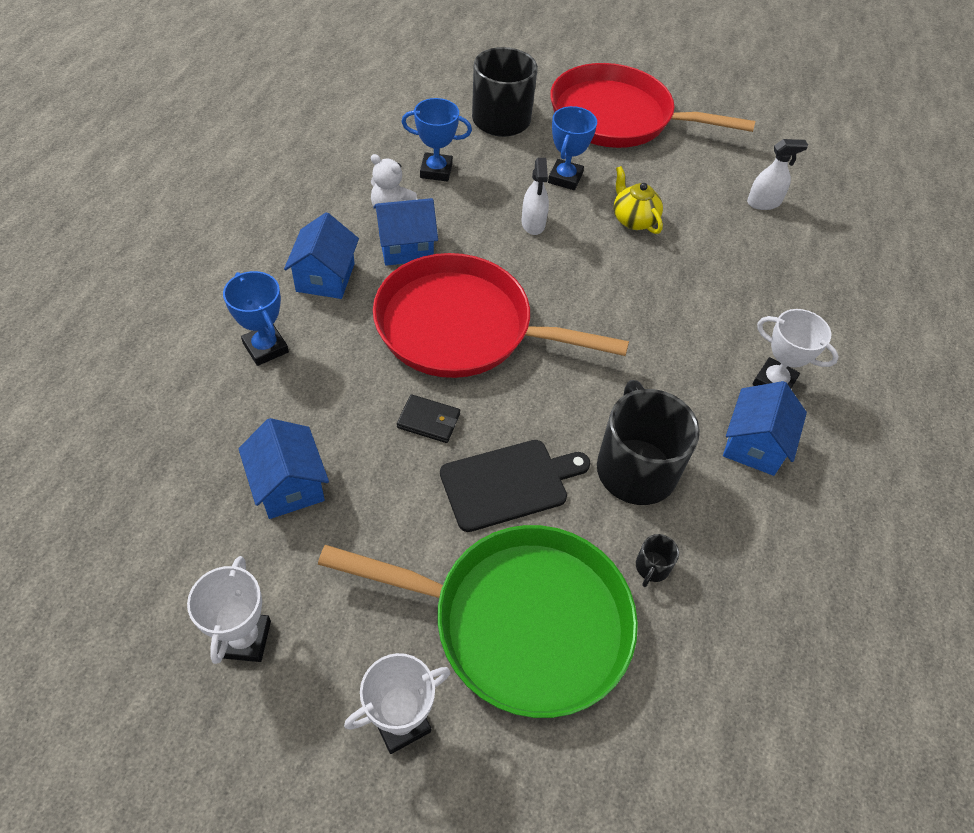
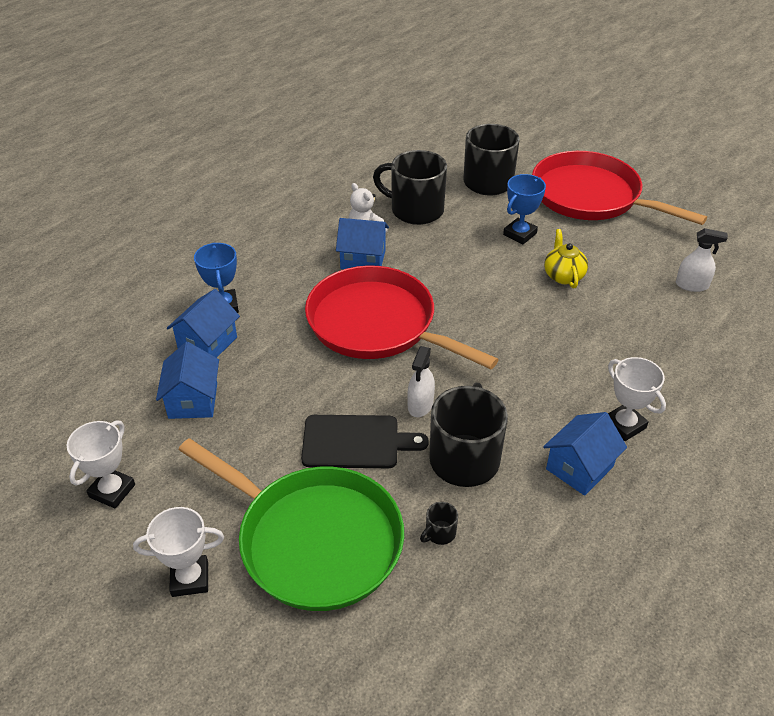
camera: 25 degrees right, 10 degrees down
(325, 277) = (291, 268): blue house -> blue house (207, 343)
(428, 421) = (317, 383): black wallet -> none
(436, 171) = (415, 210): blue trophy -> black mug
(533, 223) = (474, 262): white spray bottle -> white spray bottle (420, 405)

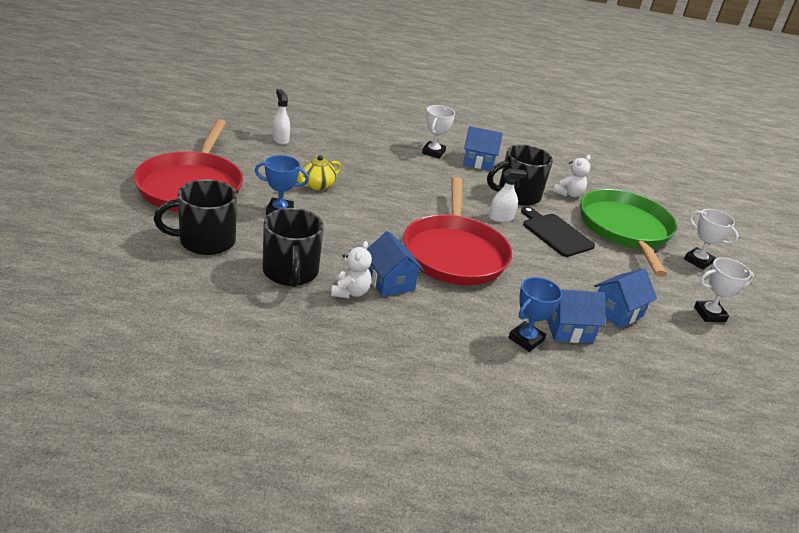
camera: 130 degrees left, 10 degrees down
(439, 533) = (569, 194): black mug -> white teddy bear

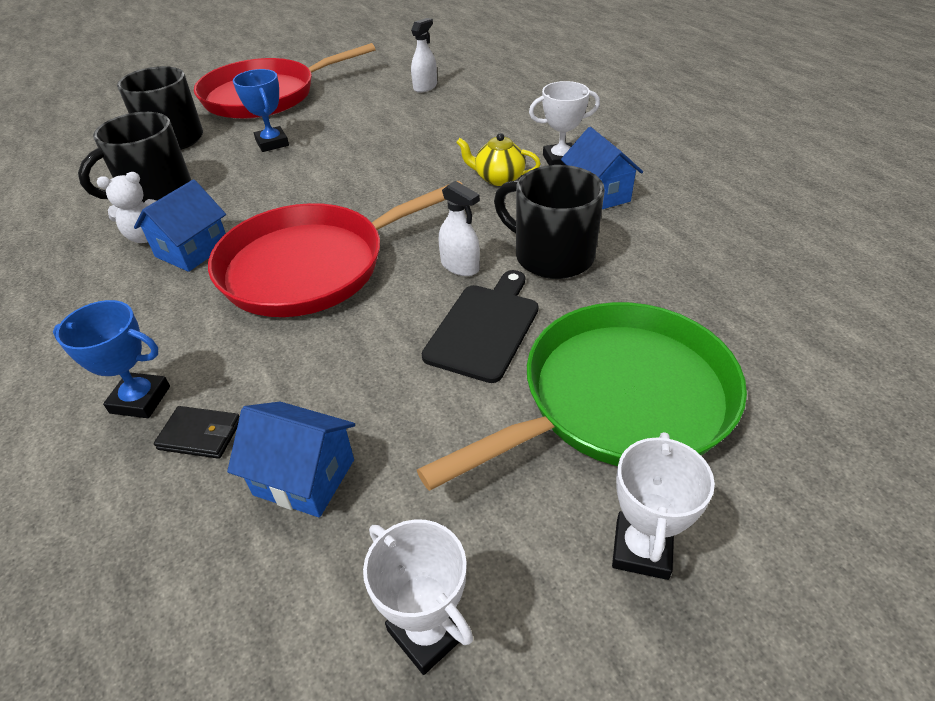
camera: 65 degrees right, 10 degrees up
(316, 185) = (354, 137): yellow teapot -> yellow teapot (498, 178)
(568, 329) = (200, 435): blue house -> black wallet
(569, 194) = (643, 298): white teddy bear -> none

